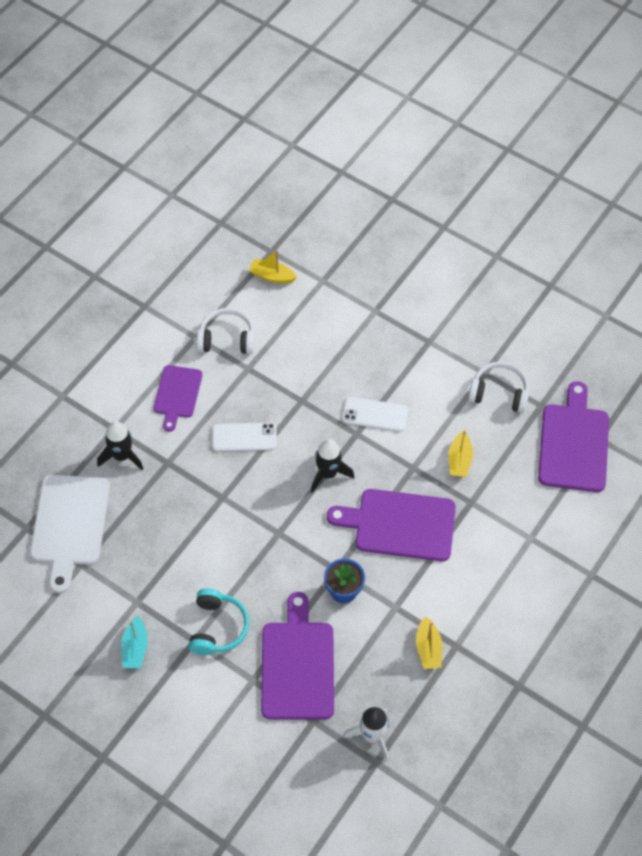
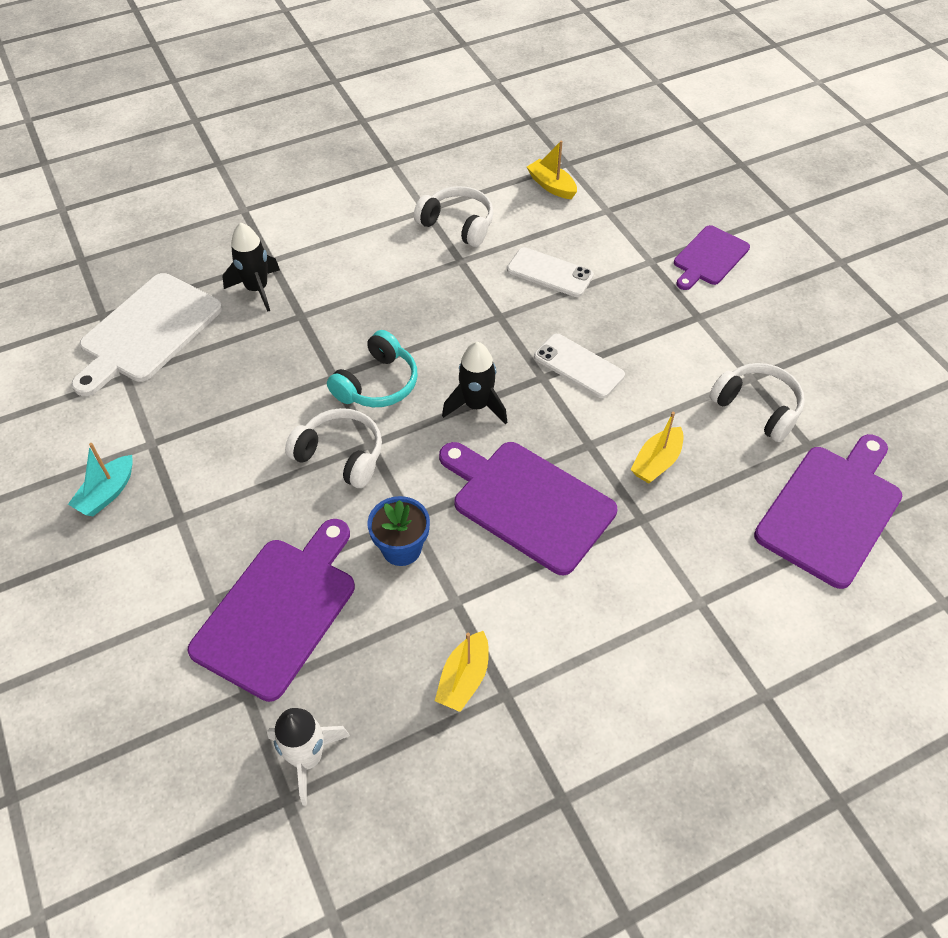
camera: 30 degrees right, 5 degrees down
(177, 394) = (363, 255): purple cutting board -> purple cutting board (709, 257)
(217, 627) = (217, 516): turquoise headphones -> turquoise headphones (377, 383)
(244, 437) = (405, 326): white phone -> white phone (549, 273)
(265, 550) = (340, 455): none -> white headphones

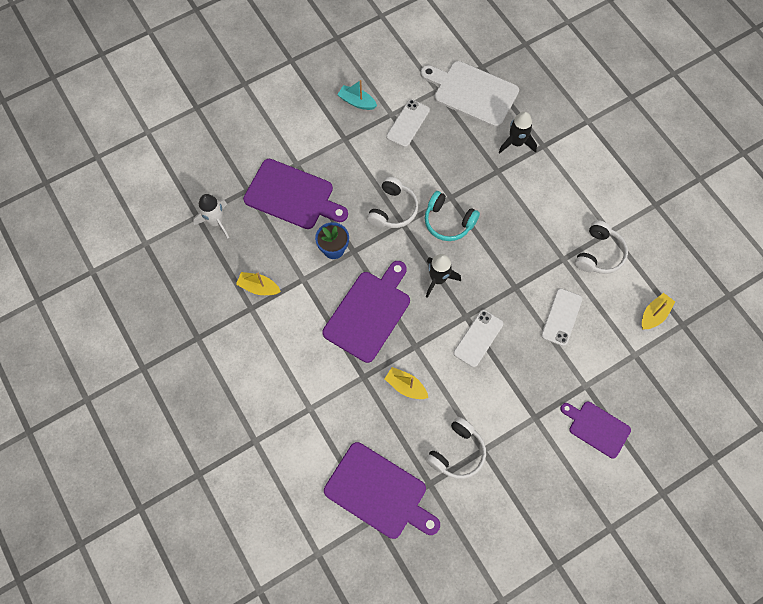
camera: 85 degrees right, 15 degrees up
(178, 421) = (408, 123): none -> white phone

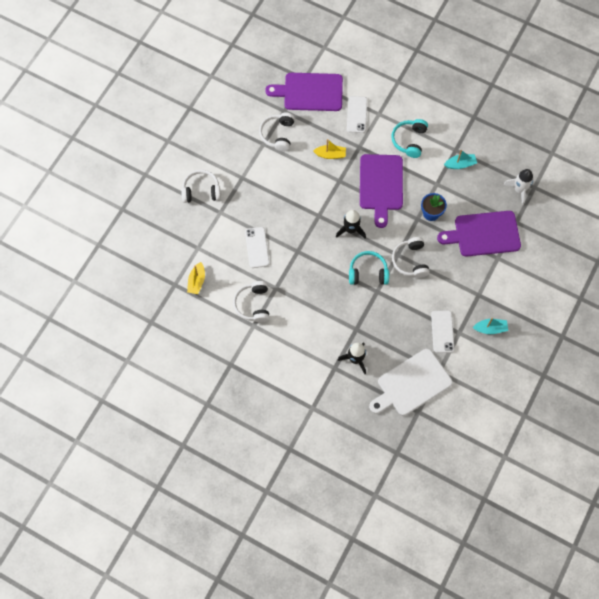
camera: 150 degrees right, 0 degrees up
(259, 287) = (460, 164): yellow boat -> turquoise boat
(297, 350) = (409, 140): none -> turquoise headphones
(472, 93) = (411, 384): white cutting board -> white cutting board turned 150 degrees clockwise
(478, 338) = (303, 206): white phone -> white phone (357, 114)
(597, 428) = (201, 191): purple cutting board -> white headphones

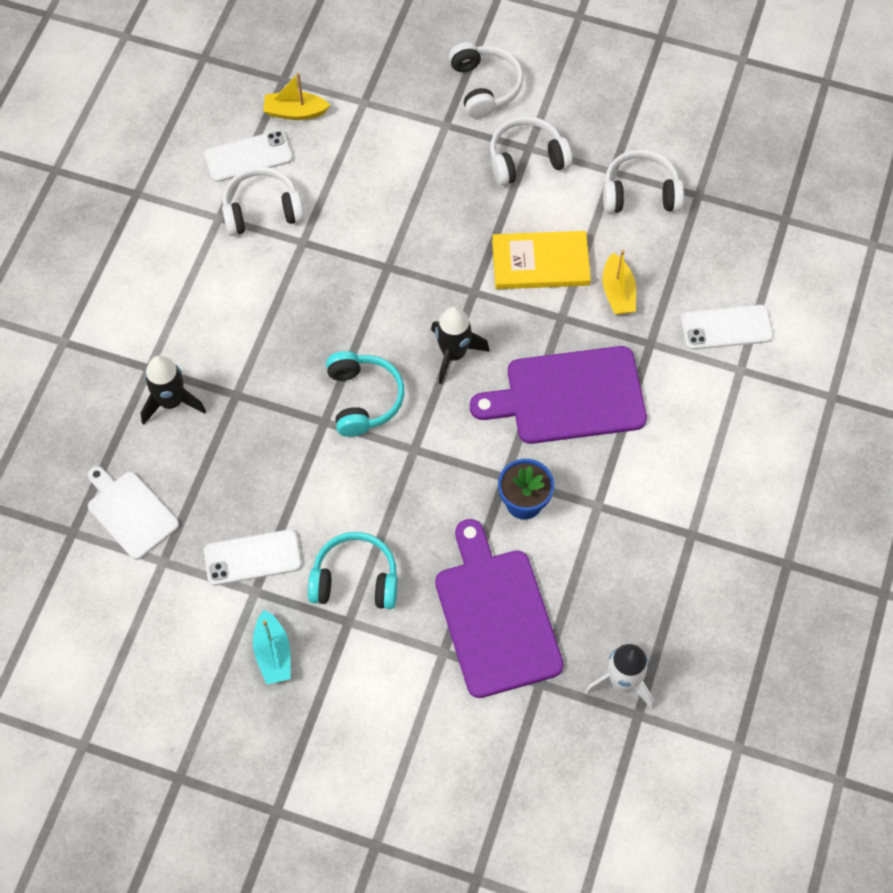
camera: 80 degrees right, 5 degrees down
(257, 247) = (383, 197): white phone -> white phone (248, 157)
(308, 184) = (540, 263): none -> yellow book
(310, 92) = (755, 234): purple cutting board -> none
(409, 140) = (690, 437): turquoise headphones -> turquoise headphones (355, 580)
(410, 261) = (404, 476): white headphones -> white headphones (526, 159)
(411, 384) = (130, 512): white cutting board -> white cutting board, size x0.61
(460, 164) = (657, 548): turquoise boat -> none

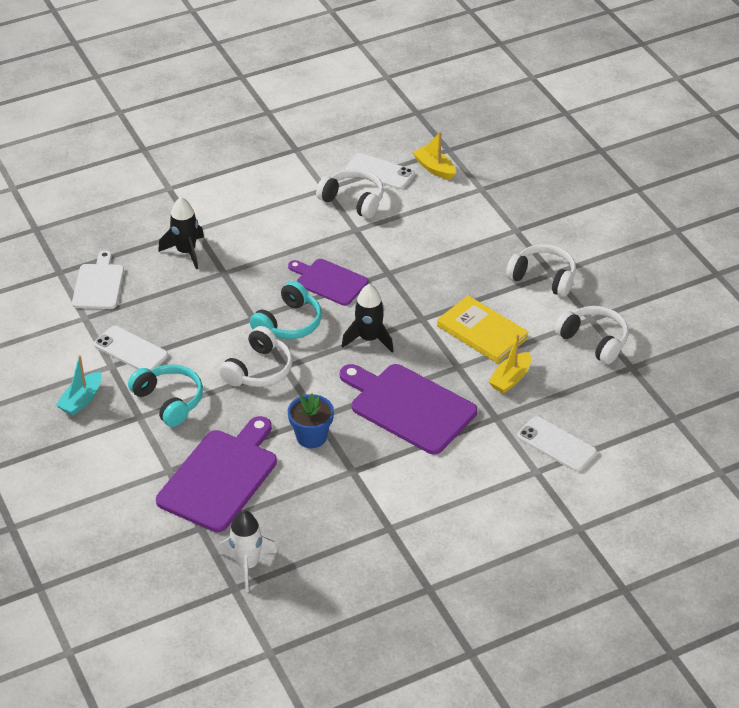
camera: 45 degrees right, 20 degrees down
(346, 321) = (329, 281): none -> purple cutting board
(484, 87) = (565, 227): white headphones -> white headphones (259, 370)

